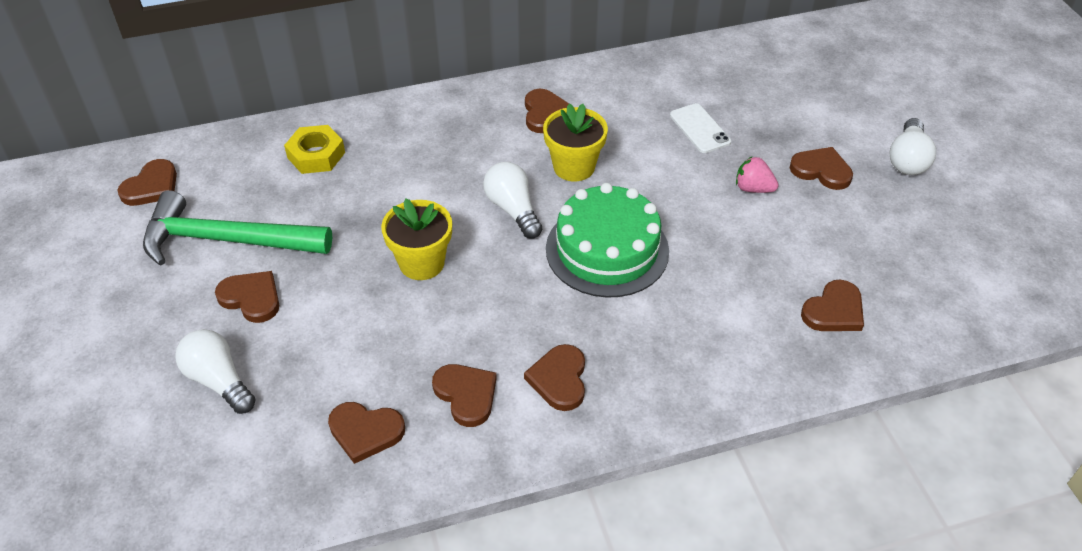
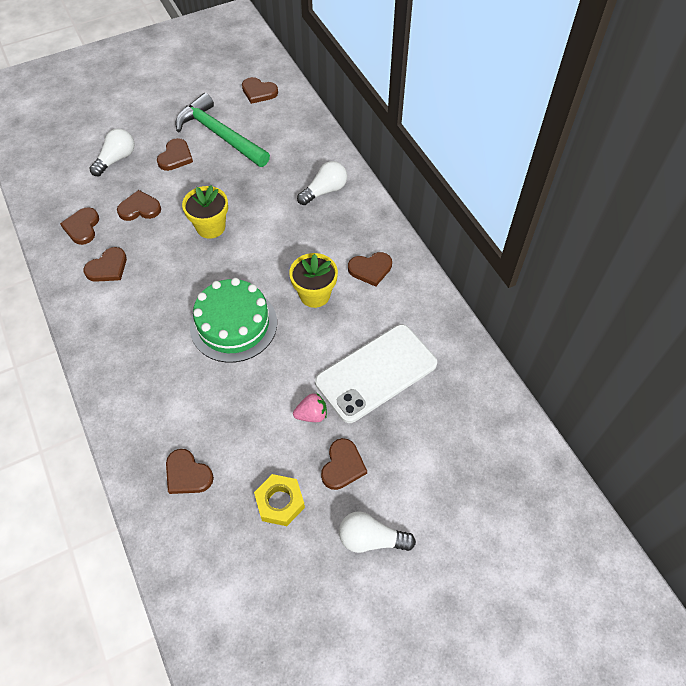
camera: 80 degrees right, 10 degrees up
(226, 240) = (220, 135): green hammer -> green hammer turned 45 degrees counterclockwise
(316, 155) = (300, 156): yellow nut -> yellow nut (280, 502)
(513, 209) = (265, 266): white light bulb -> white light bulb (324, 191)
(559, 379) = (120, 312): brown heart -> brown heart (139, 208)
(699, 129) = (376, 373): white phone -> white phone, size x2.10
(753, 188) = (311, 414): pink strawberry -> pink strawberry turned 60 degrees clockwise

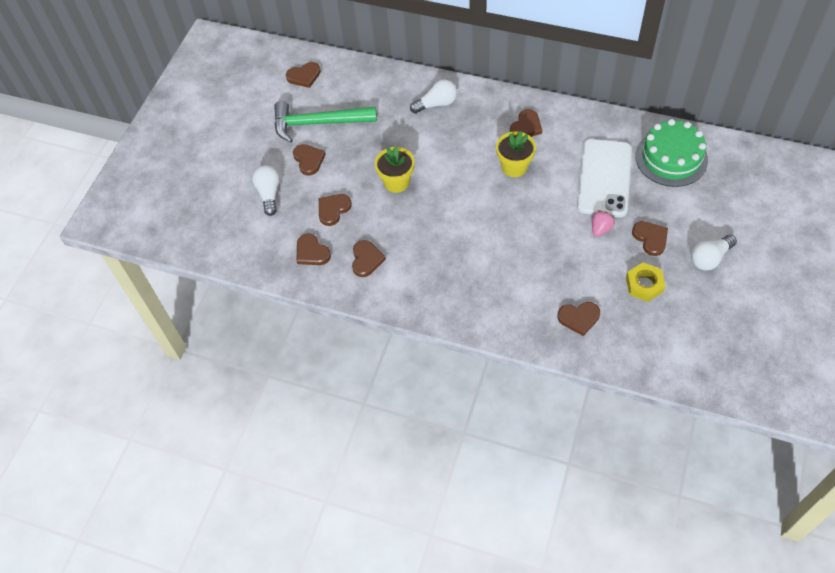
camera: 40 degrees left, 0 degrees up
(233, 324) = (491, 223): green cake -> green cake (671, 158)
(324, 191) = (436, 104): white light bulb -> white light bulb turned 60 degrees clockwise

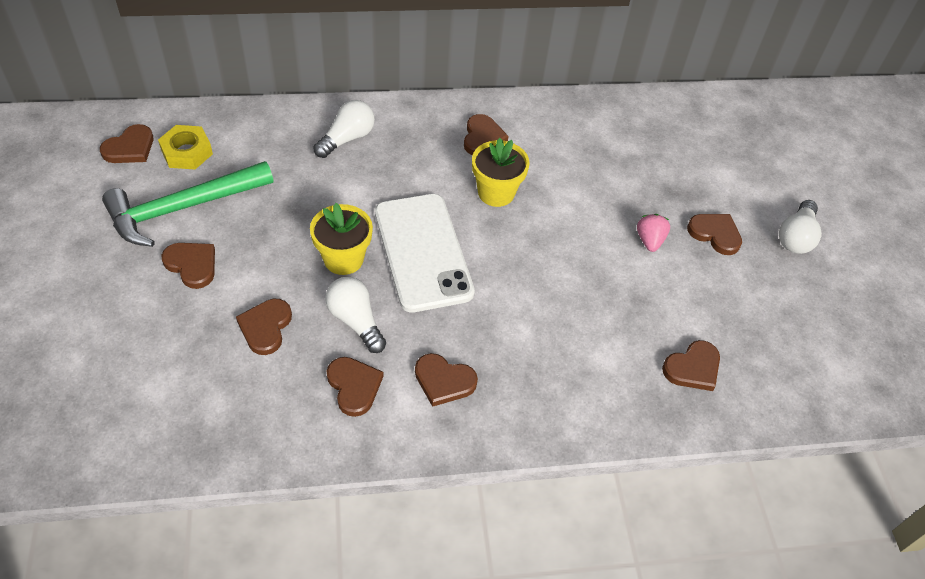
camera: 35 degrees left, 5 degrees down
(269, 194) = (149, 335): white light bulb -> white light bulb (355, 321)
(312, 252) = (261, 404): brown heart -> brown heart (444, 381)
(604, 178) = (616, 175): white phone -> white phone (422, 252)
(644, 285) = (744, 295): yellow nut -> yellow nut (187, 152)
(671, 158) = (678, 130): green cake -> none

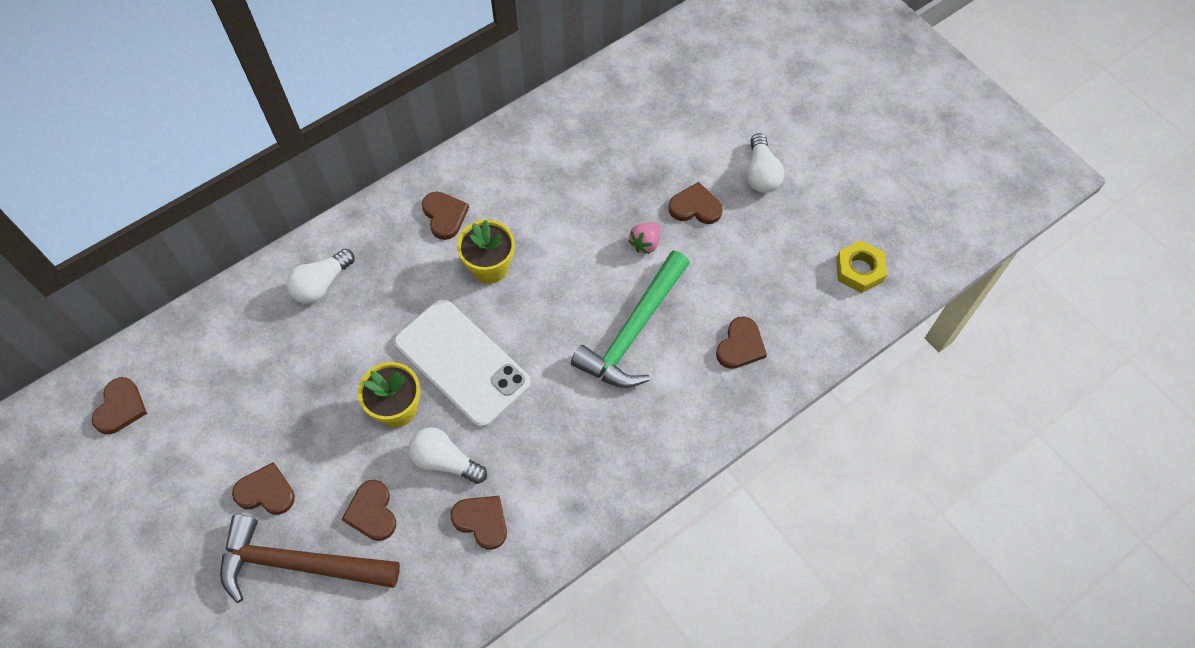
camera: 25 degrees left, 10 degrees up
(177, 334) = (299, 563): none -> brown hammer
(182, 208) = (217, 441): green hammer -> green hammer (633, 331)
(187, 152) = (179, 382): yellow nut -> yellow nut (859, 270)
(347, 138) = (321, 284): white light bulb -> white light bulb turned 150 degrees counterclockwise
(444, 381) = (552, 473): brown heart -> none
(649, 240) = (645, 243): pink strawberry -> pink strawberry turned 120 degrees counterclockwise

